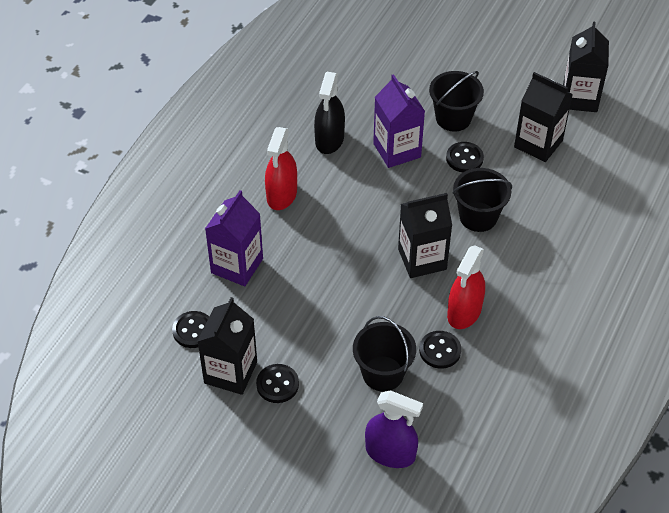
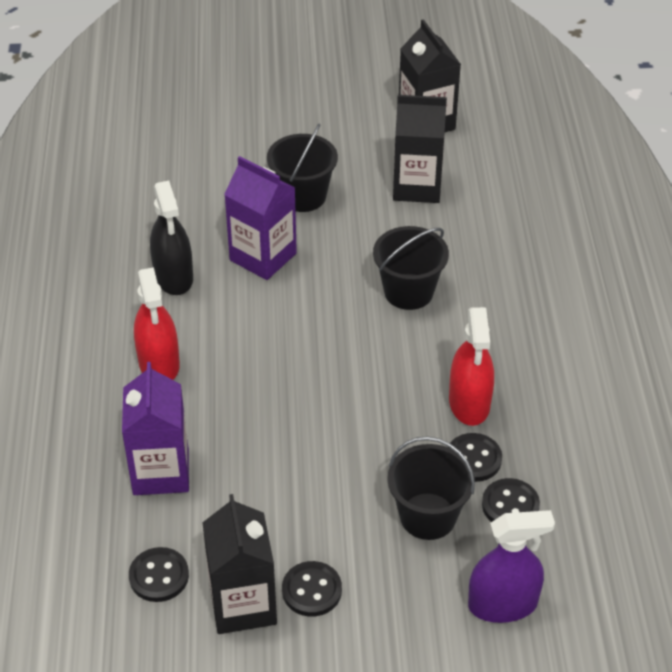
camera: 30 degrees left, 5 degrees down
(422, 259) = (379, 365): black carton -> none
(464, 158) = (347, 234): black button -> black button (510, 505)

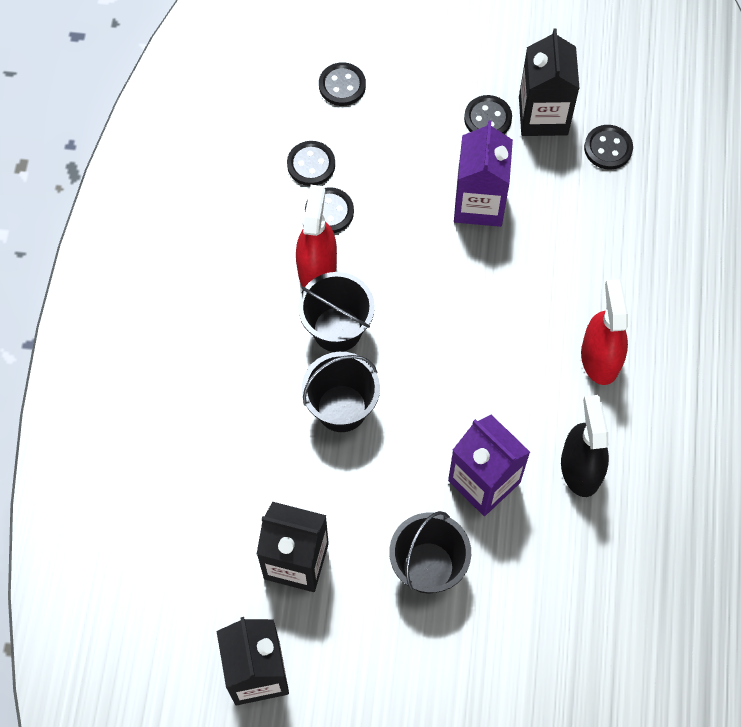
camera: 170 degrees left, 20 degrees up
(161, 472) = (602, 242): purple carton -> purple carton (479, 203)
(428, 516) = (382, 165): black bucket -> black bucket (337, 329)
(502, 604) = (342, 85): purple spray bottle -> black button

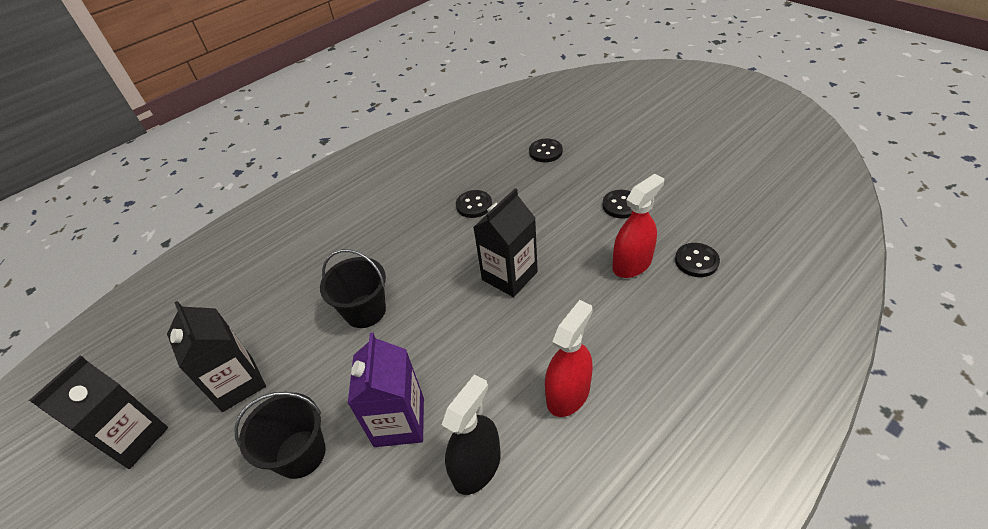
camera: 45 degrees right, 20 degrees down
(311, 164) = (488, 179): black button -> none
(317, 268) = (436, 229): red spray bottle -> red spray bottle (632, 264)
(337, 329) = (412, 266): black bucket -> none
(479, 203) = (570, 247): purple carton -> none
(543, 116) = (662, 221): black carton -> black carton (509, 276)

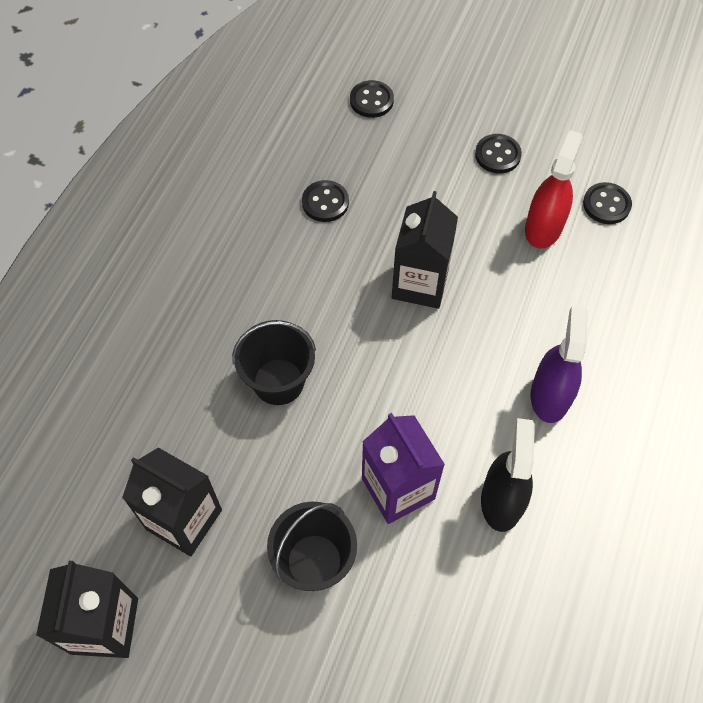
camera: 30 degrees left, 15 degrees up
(568, 394) = (550, 396): red spray bottle -> purple spray bottle

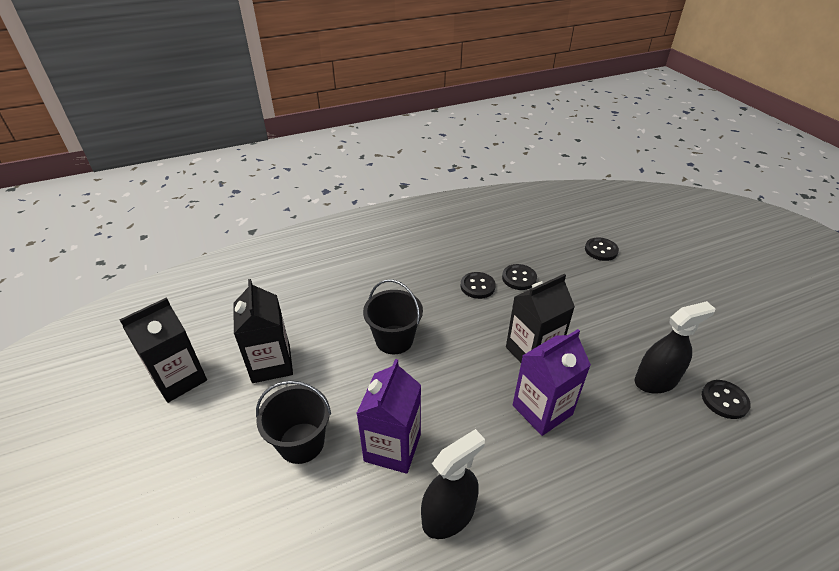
camera: 45 degrees right, 20 degrees down
(482, 338) = (542, 410): none -> purple carton
(497, 155) = (661, 322): black button -> black button (477, 286)
(543, 228) = (656, 380): red spray bottle -> black spray bottle
(550, 396) = (555, 481): purple spray bottle -> none

